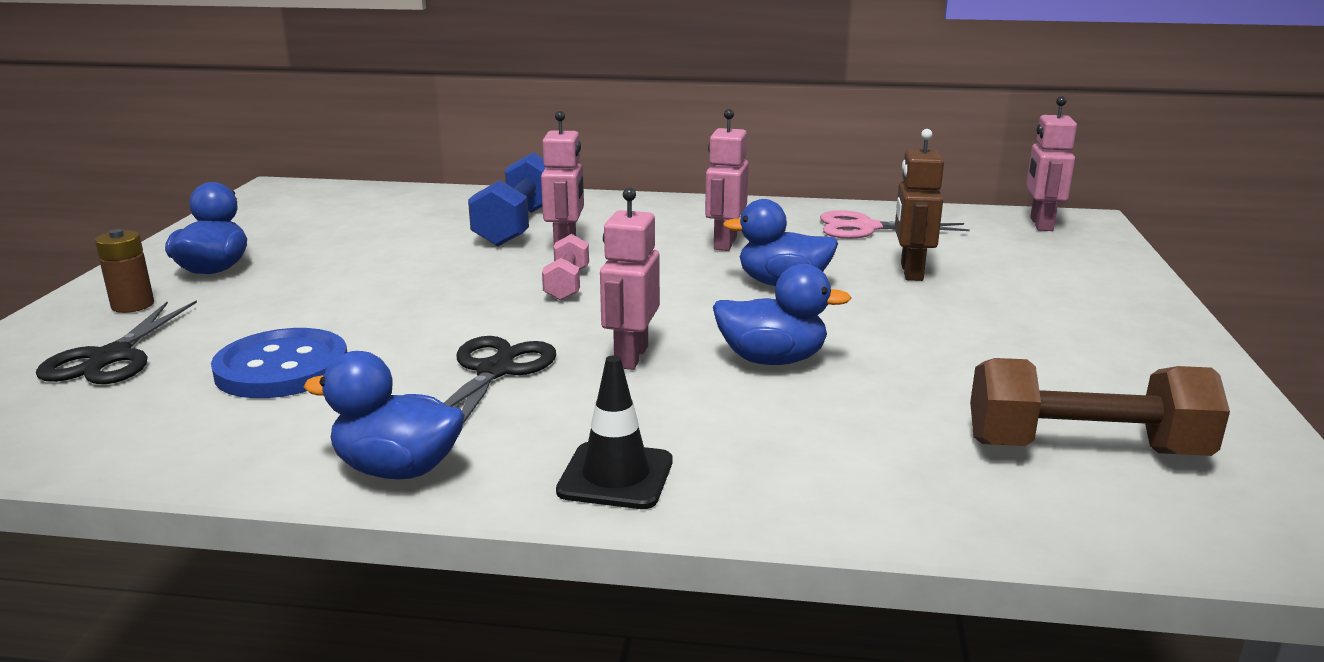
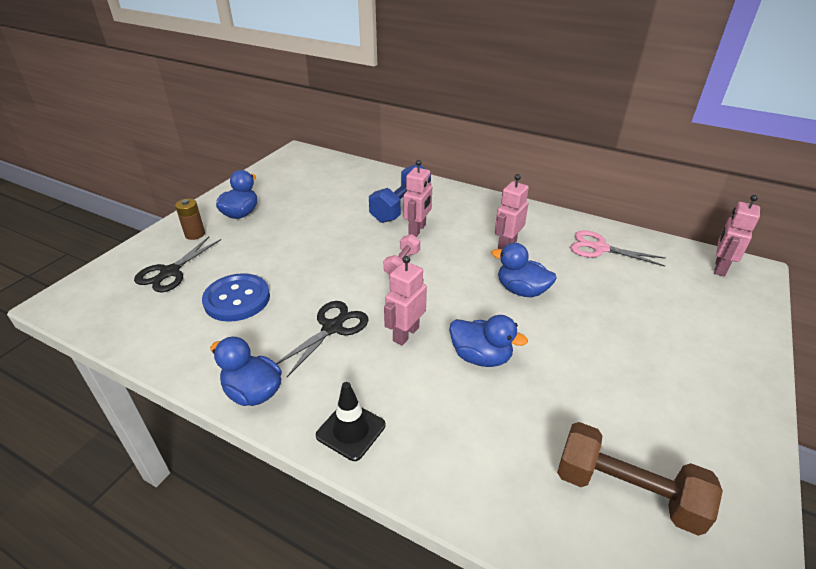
camera: 20 degrees right, 15 degrees up
(911, 272) = (606, 297): brown robot -> none

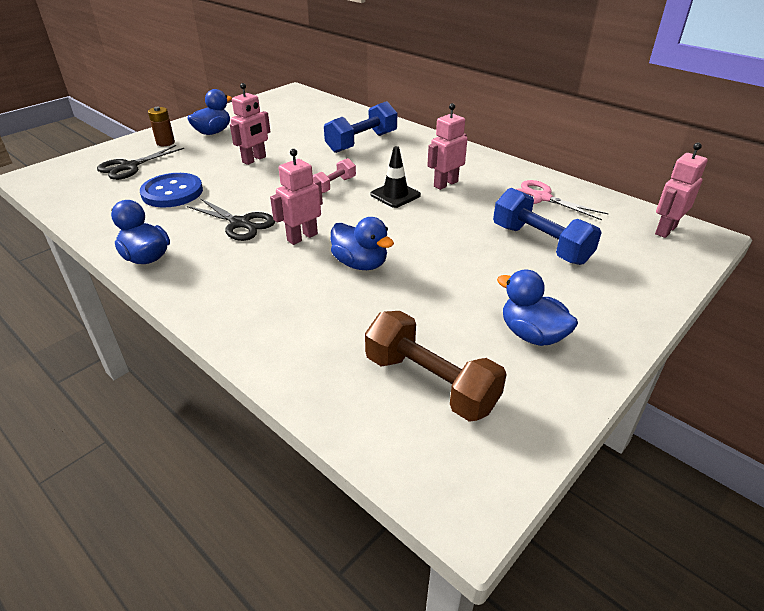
camera: 15 degrees right, 0 degrees up
(332, 328) = (240, 223): black scissors -> black scissors turned 75 degrees clockwise
(351, 430) = (209, 296): black traffic cone -> black traffic cone (395, 195)
(417, 230) = (366, 162): pink robot -> pink robot (254, 160)
(521, 290) = (435, 220): blue duck -> blue duck (532, 334)
(628, 302) = (540, 244): none -> blue dumbbell

